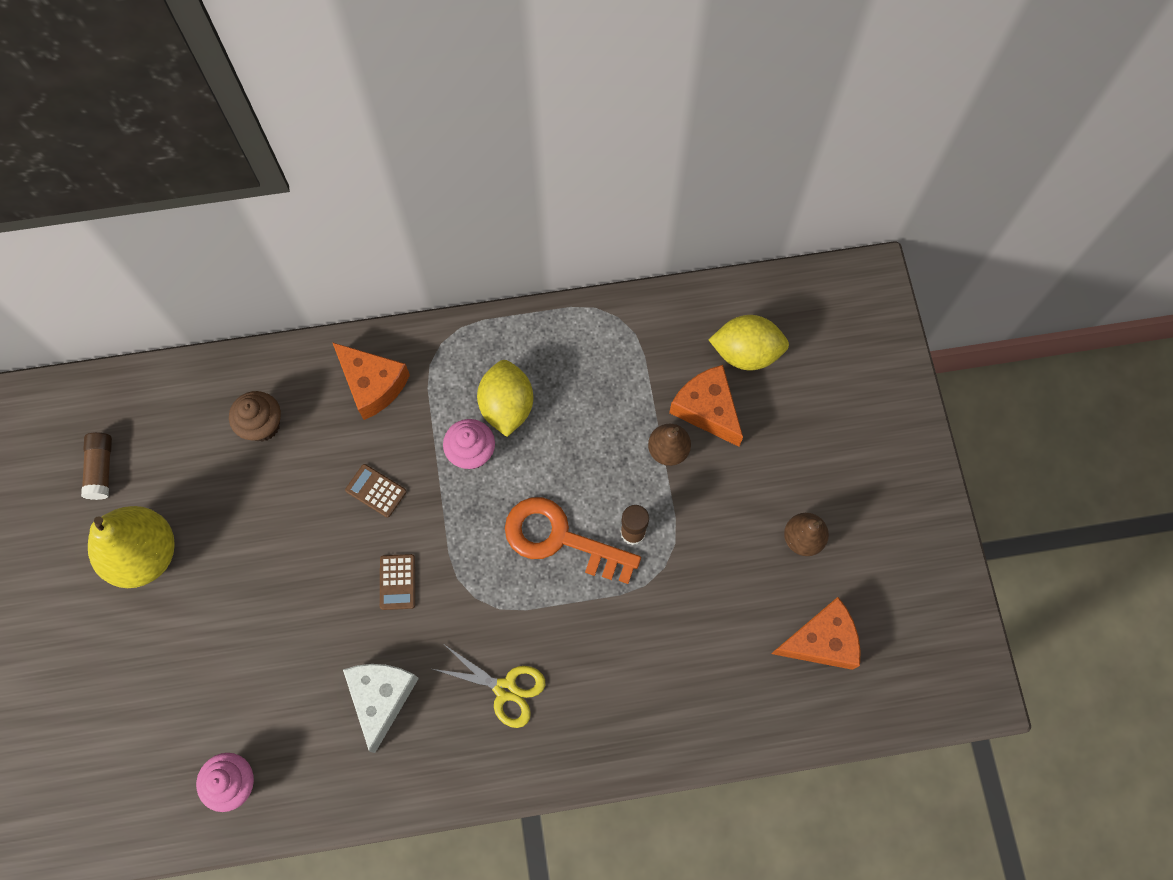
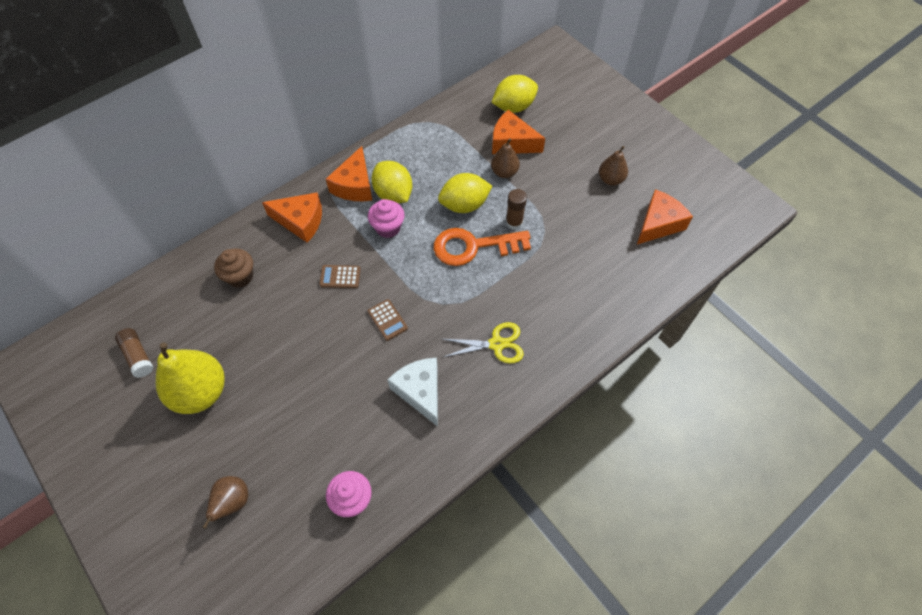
camera: 30 degrees left, 10 degrees down
(112, 709) = (233, 502): none -> brown pear
(466, 366) = (355, 185): none -> orange cheese
(586, 471) = (464, 205): none -> yellow lemon

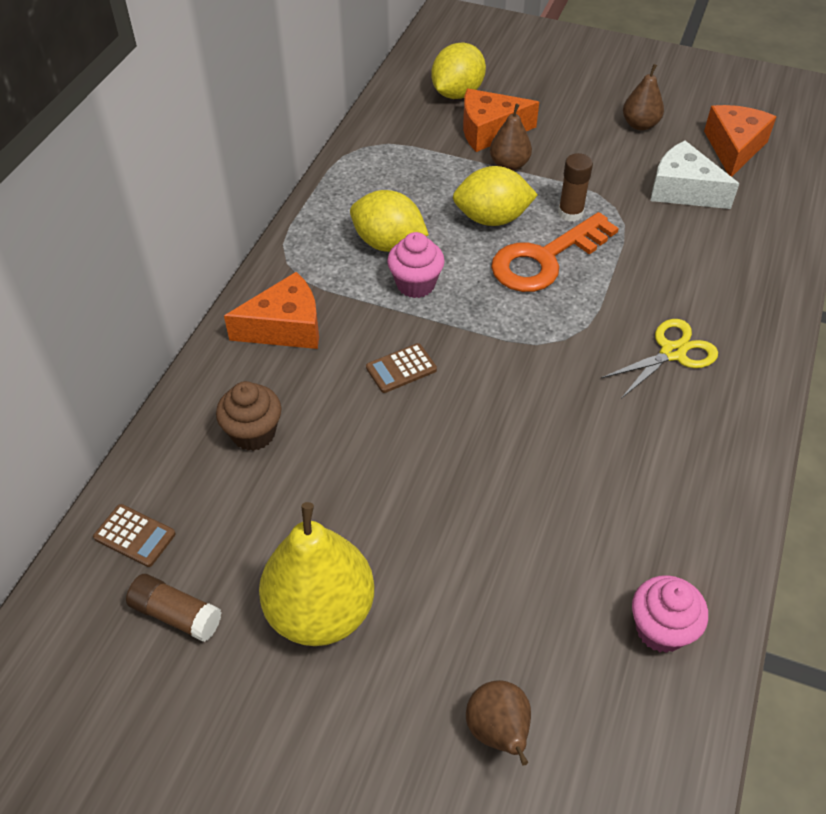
camera: 30 degrees left, 10 degrees down
(355, 185) = (326, 254): orange cheese -> none
(387, 320) = (511, 390): brown calculator -> brown calculator (134, 536)
(420, 391) = (629, 452): white cheese -> white cheese (683, 190)
(464, 205) = (492, 218): yellow lemon -> yellow lemon turned 45 degrees clockwise

